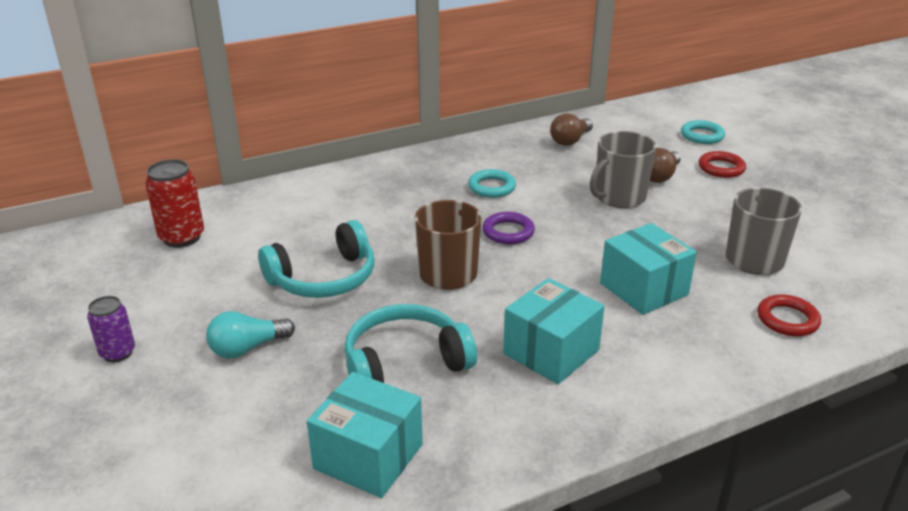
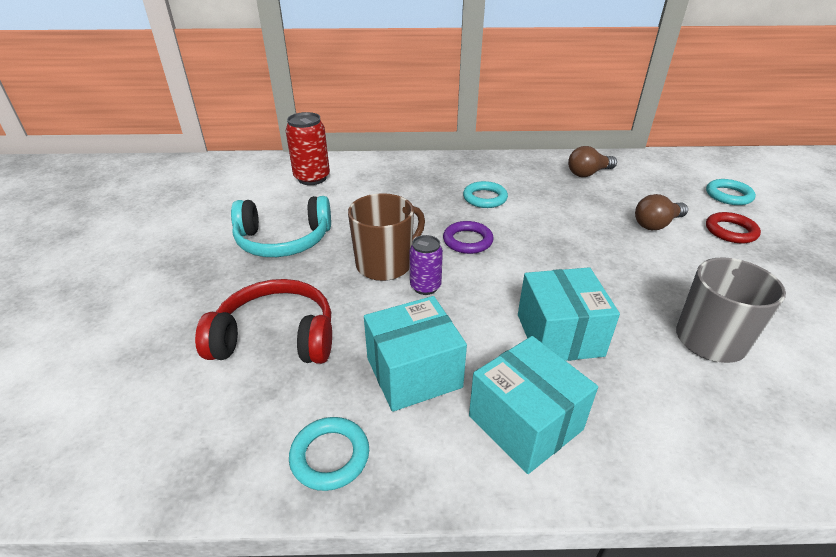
camera: 25 degrees right, 5 degrees up
(118, 353) = (91, 257): purple can -> purple can (425, 287)
(182, 237) = (219, 182): red can -> red can (312, 178)
(247, 348) = (175, 282): turquoise light bulb -> none
(368, 456) = (163, 421): turquoise box -> turquoise box (525, 422)
(405, 363) = (276, 337): turquoise headphones -> red headphones
(536, 430) = (330, 456): none -> turquoise ring
(619, 197) = (599, 234): grey mug -> none
(787, 319) = (711, 427): red ring -> none

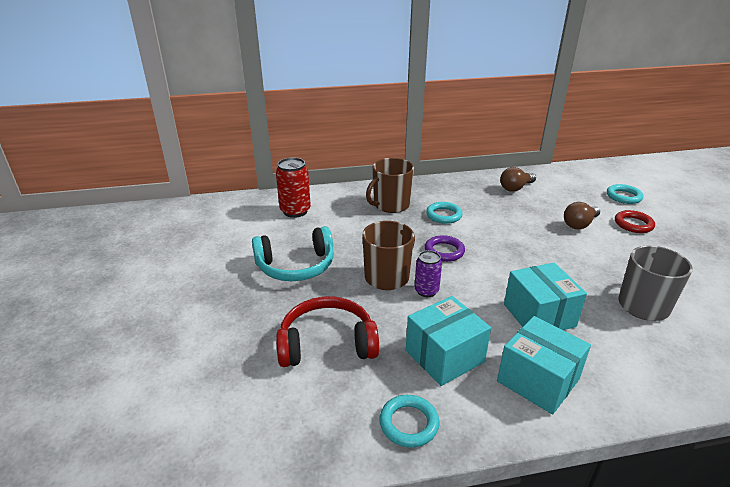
camera: 10 degrees left, 5 degrees down
(425, 180) = (391, 205): none -> brown mug

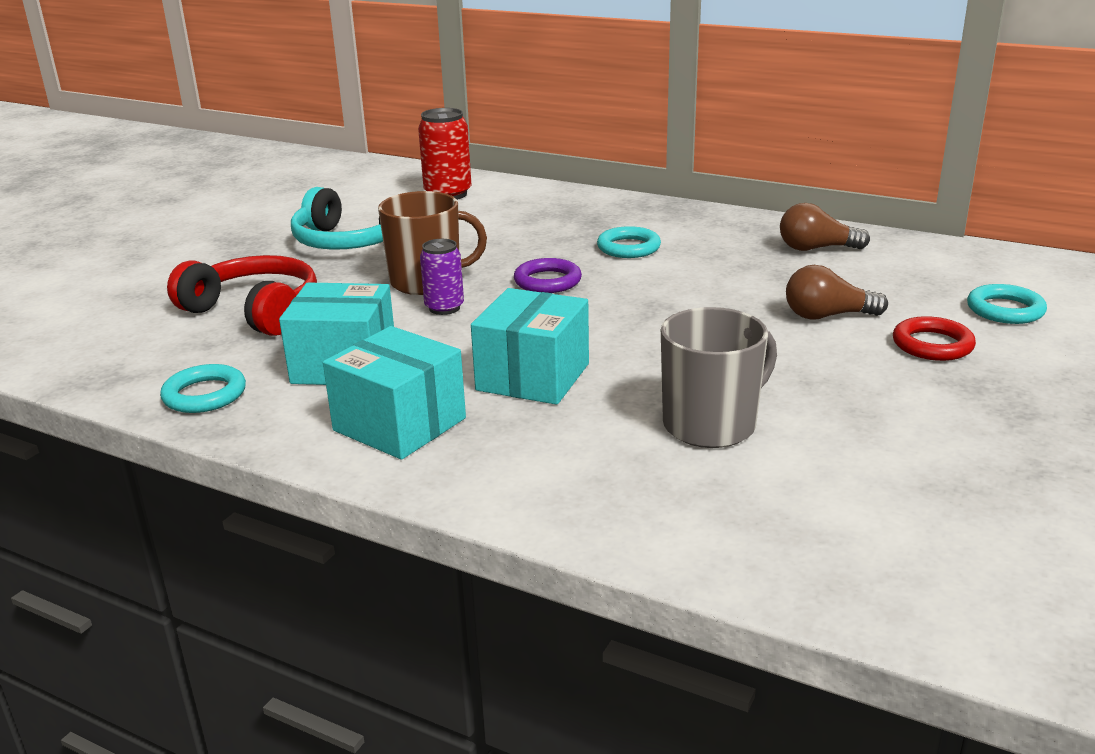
camera: 40 degrees right, 5 degrees down
(391, 205) = (578, 219): brown mug -> none
(538, 380) = (400, 424): turquoise box -> turquoise box turned 45 degrees counterclockwise

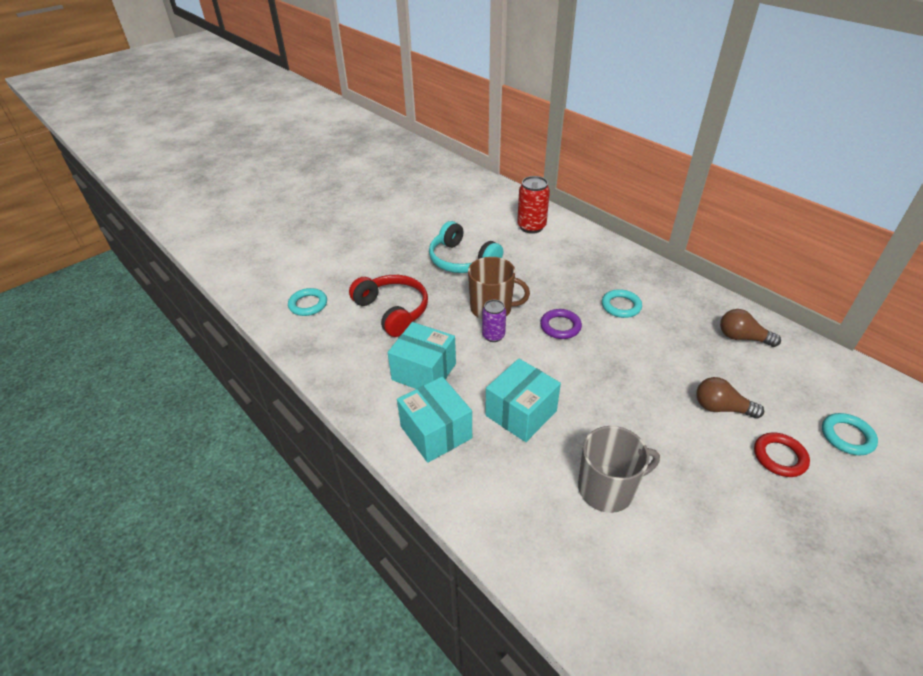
camera: 20 degrees right, 15 degrees up
(204, 395) = (347, 376): turquoise ring -> turquoise ring (308, 304)

